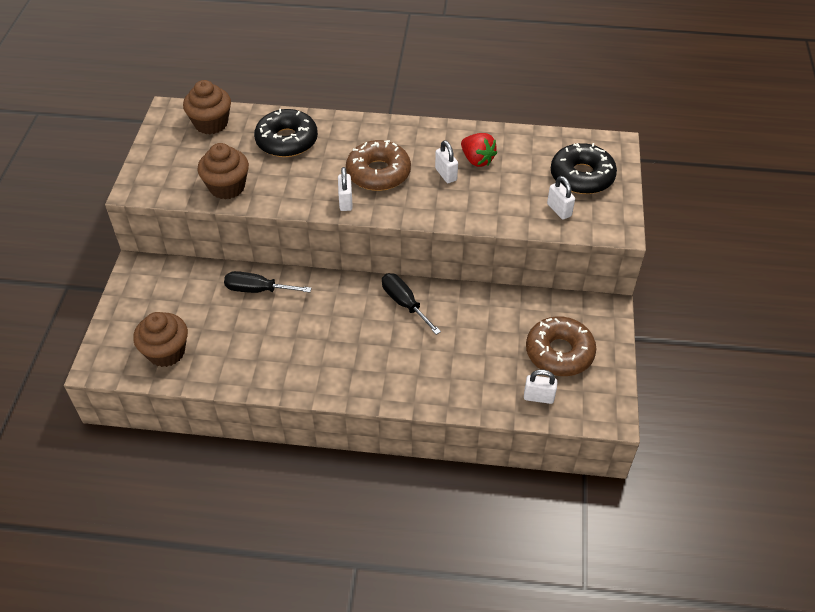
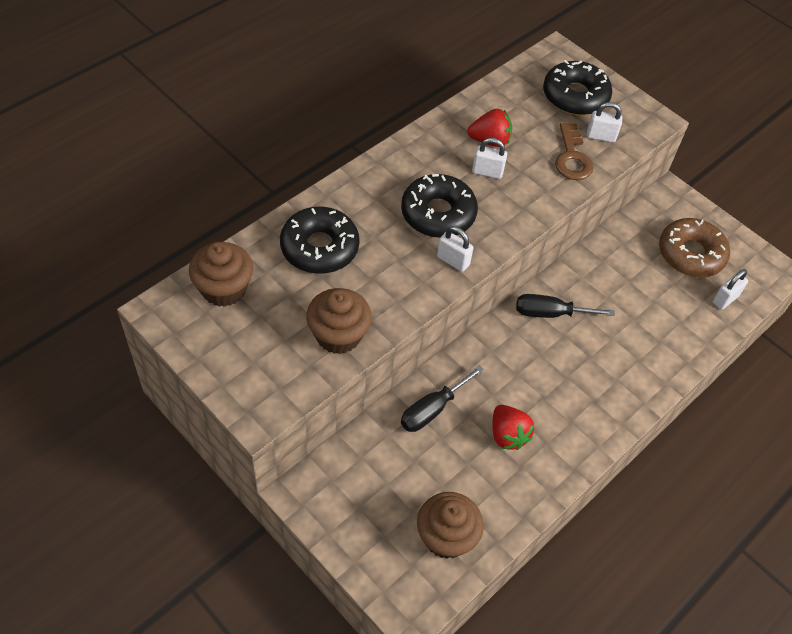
camera: 55 degrees left, 5 degrees up
(275, 338) = (507, 435): none -> red strawberry
(378, 173) = (438, 213): brown donut -> black donut
(516, 207) = (572, 158): none -> brown key

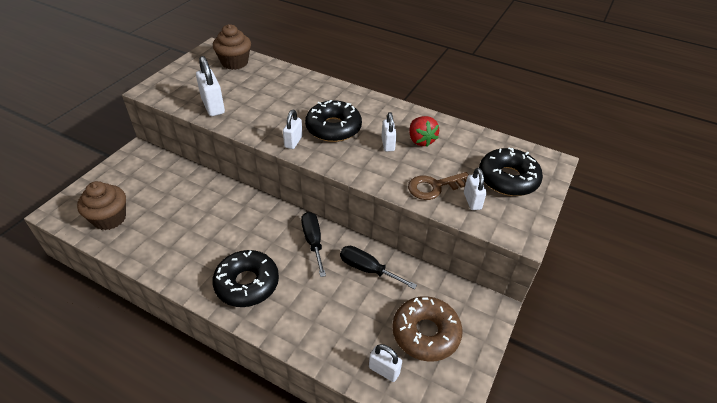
camera: 75 degrees right, 10 degrees down
(319, 247) = (279, 87): black donut -> black donut (247, 284)
(338, 335) = (213, 106): brown cupcake -> white padlock
(432, 409) = (208, 194): black screwdriver -> black screwdriver (368, 269)
(507, 435) = (194, 235): red strawberry -> none

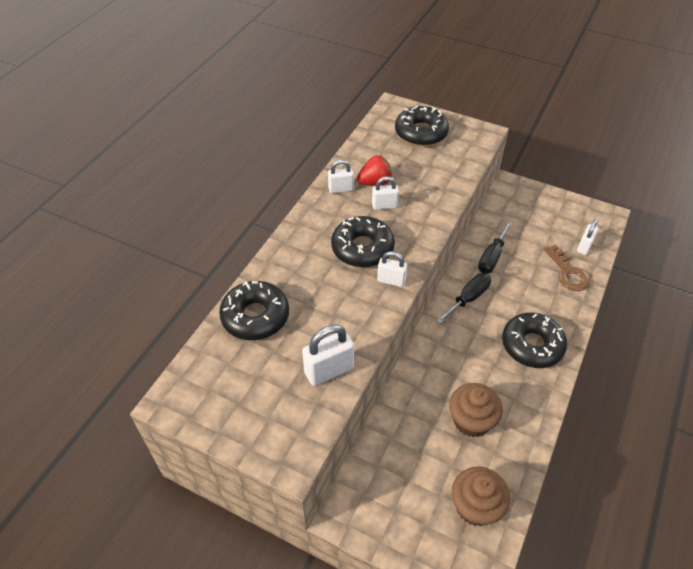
camera: 90 degrees left, 5 degrees up
(235, 62) = (217, 365): brown cupcake -> brown cupcake (471, 420)
(271, 76) = (255, 316): none -> black donut
(313, 241) = (468, 298): black screwdriver -> black screwdriver turned 150 degrees clockwise
(425, 333) = (544, 222): brown donut -> none
(434, 187) = (441, 176): brown key -> brown key (568, 273)
(472, 201) = (453, 155): white padlock -> white padlock (340, 189)

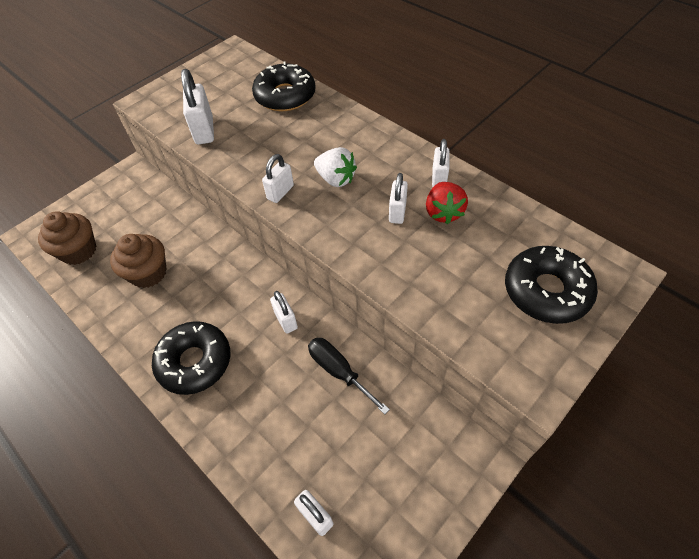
camera: 110 degrees right, 5 degrees up
(362, 248) = (336, 179): black donut -> white strawberry
(468, 298) = (286, 320): black screwdriver -> white padlock
(568, 273) = (277, 462): brown key -> none

